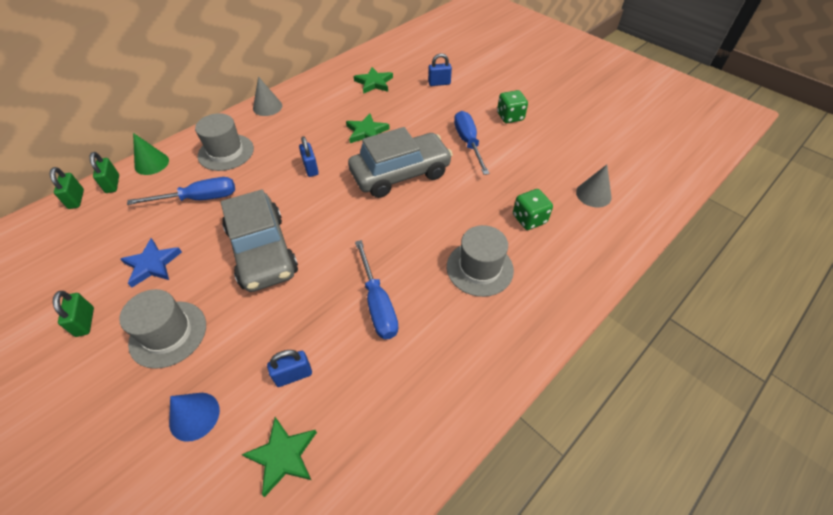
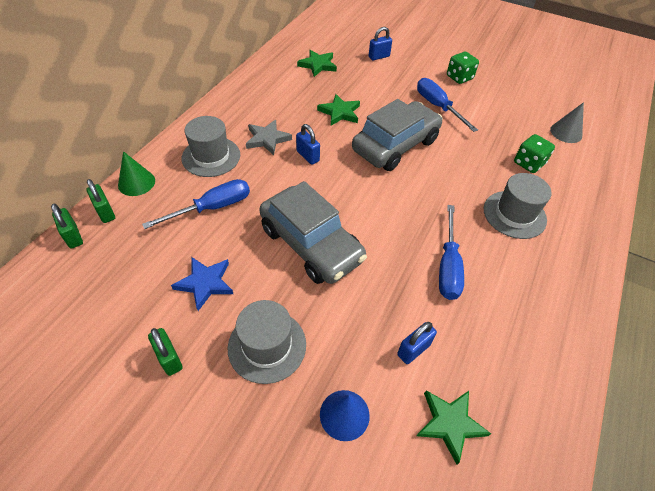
camera: 20 degrees left, 0 degrees up
(267, 107) = (225, 104): grey cone -> none
(284, 145) = (267, 139): none -> grey star
(378, 304) = (448, 266): blue screwdriver -> blue screwdriver turned 45 degrees clockwise

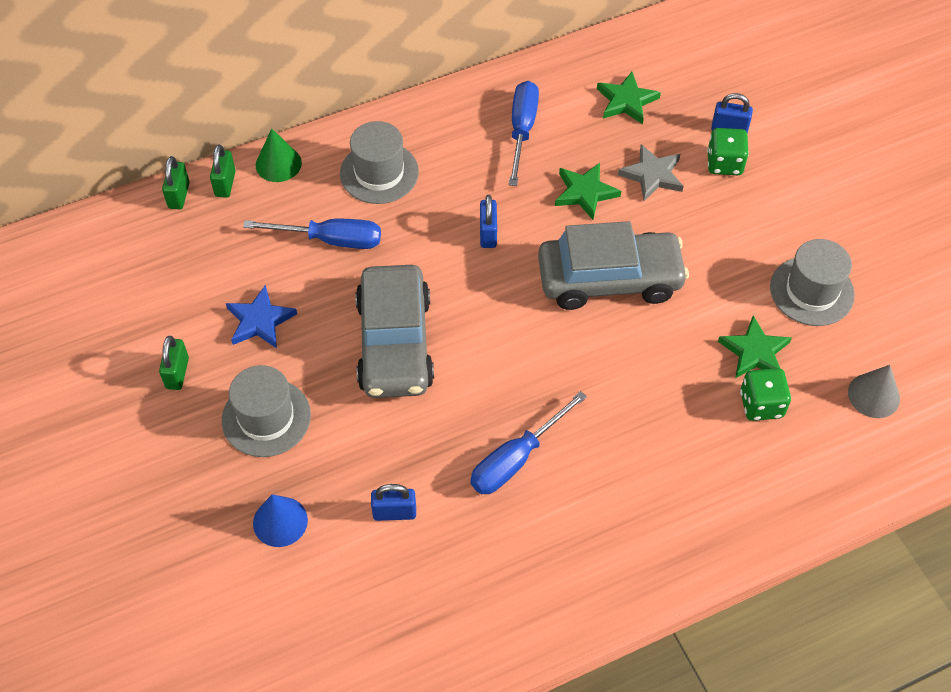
camera: 40 degrees right, 5 degrees up
(267, 139) = (461, 183): grey star -> grey star (652, 175)
(438, 107) = (728, 255): blue screwdriver -> blue screwdriver (522, 130)
(450, 423) = (363, 594): green star -> green star (754, 352)
(459, 77) = (814, 226): green dice -> green dice (724, 163)
(514, 214) = (662, 453): grey hat -> grey hat (811, 291)

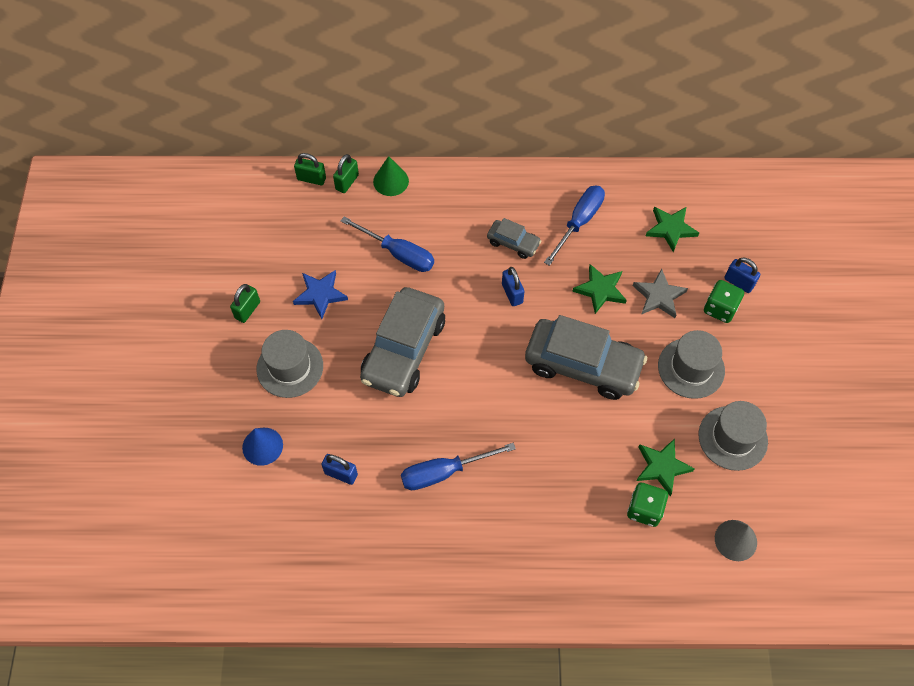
camera: 25 degrees right, 5 degrees up
(179, 195) = (311, 179): green padlock -> green padlock turned 75 degrees clockwise
(379, 173) = (458, 215): grey hat -> grey hat (691, 368)
(459, 179) = (513, 243): none -> grey car
(488, 233) = (512, 293): blue padlock -> blue padlock turned 45 degrees counterclockwise

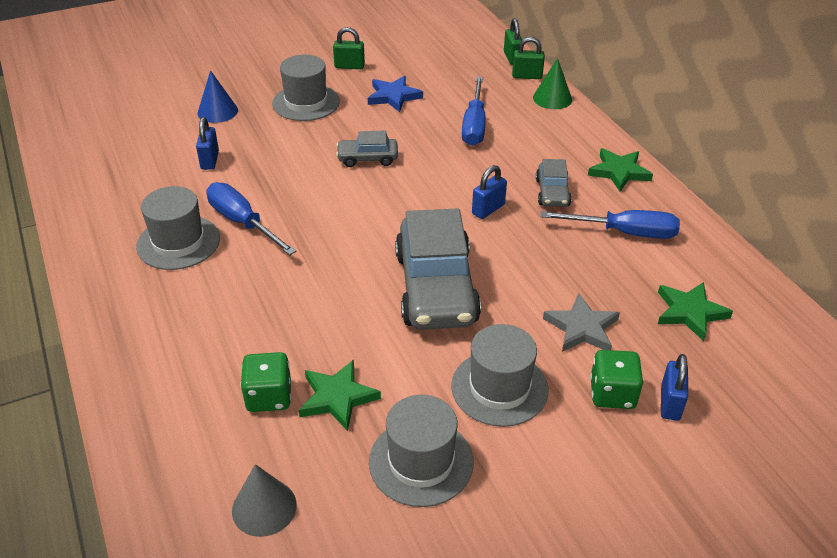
camera: 65 degrees right, 20 degrees down
(403, 350) = (367, 158): grey car -> grey car, size x0.48
(447, 528) = (178, 242): none -> grey hat
(600, 290) = (548, 275): green star -> green star (619, 172)

